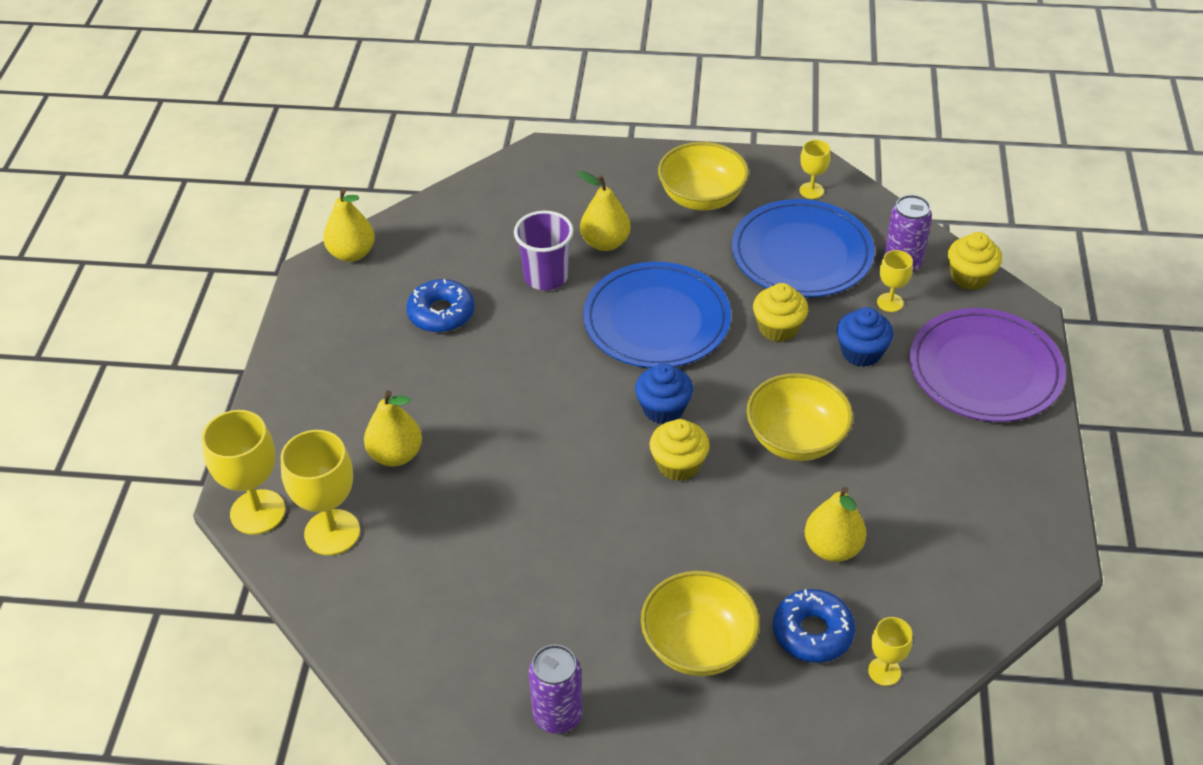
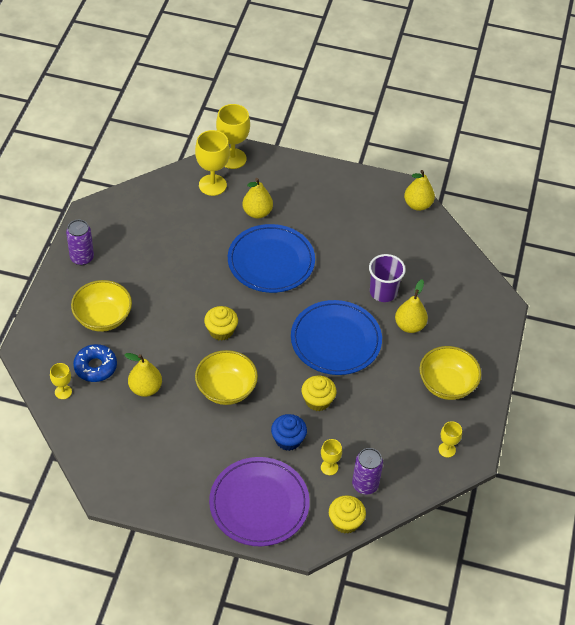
camera: 95 degrees right, 5 degrees up
(441, 313) = (360, 240): blue donut -> none
(663, 409) = (263, 331): blue cupcake -> none
(801, 254) = (383, 429): blue plate -> blue plate (271, 261)

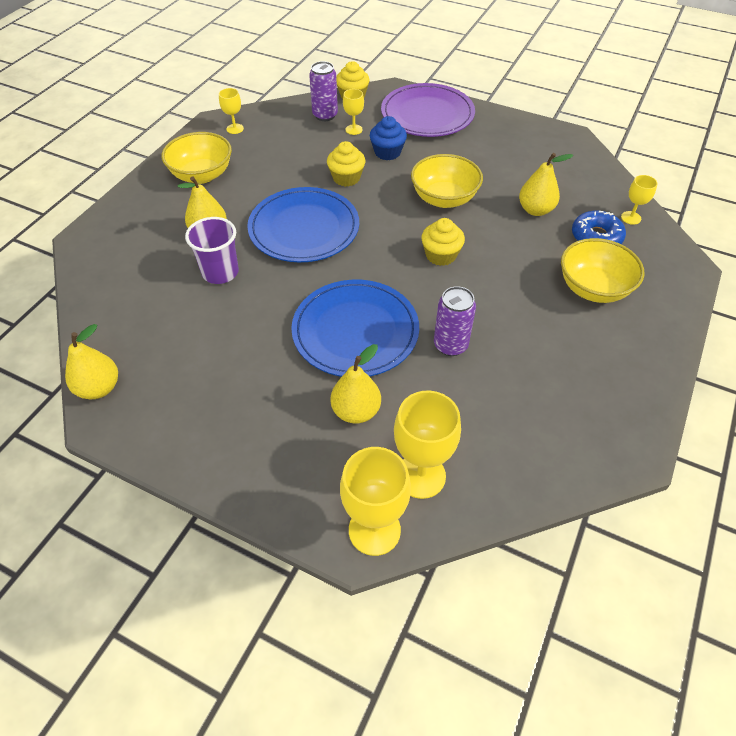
camera: 165 degrees left, 0 degrees up
(82, 258) = (635, 374): purple can -> purple can (450, 345)

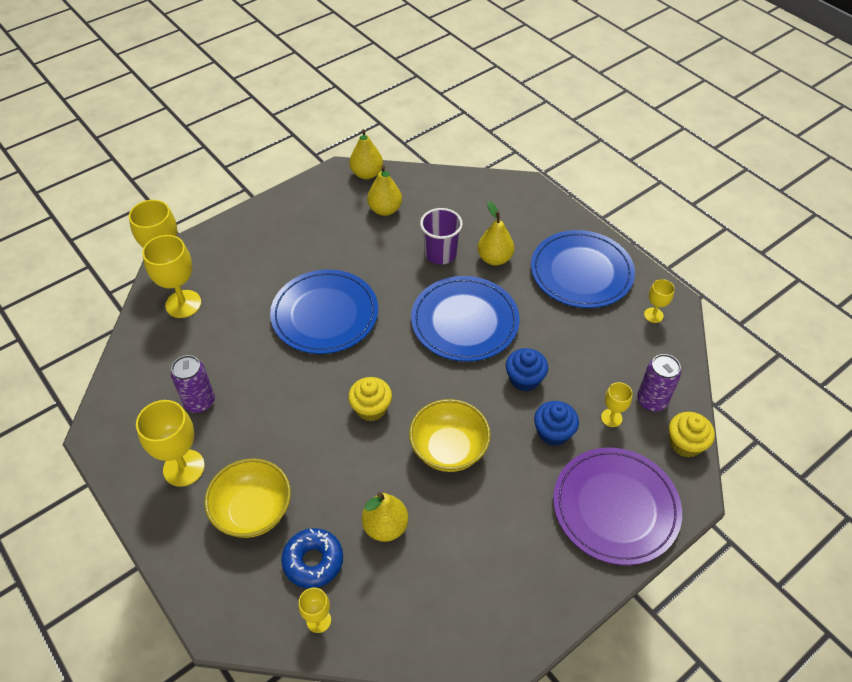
camera: 115 degrees right, 0 degrees up
(202, 175) = (581, 272): yellow bowl -> blue plate
(346, 178) = (524, 379): yellow cupcake -> blue cupcake
(356, 411) = (255, 289): yellow pear -> yellow pear (385, 209)
(450, 345) = (270, 368): purple can -> purple can (200, 402)
(601, 356) = (184, 468): none -> yellow goblet

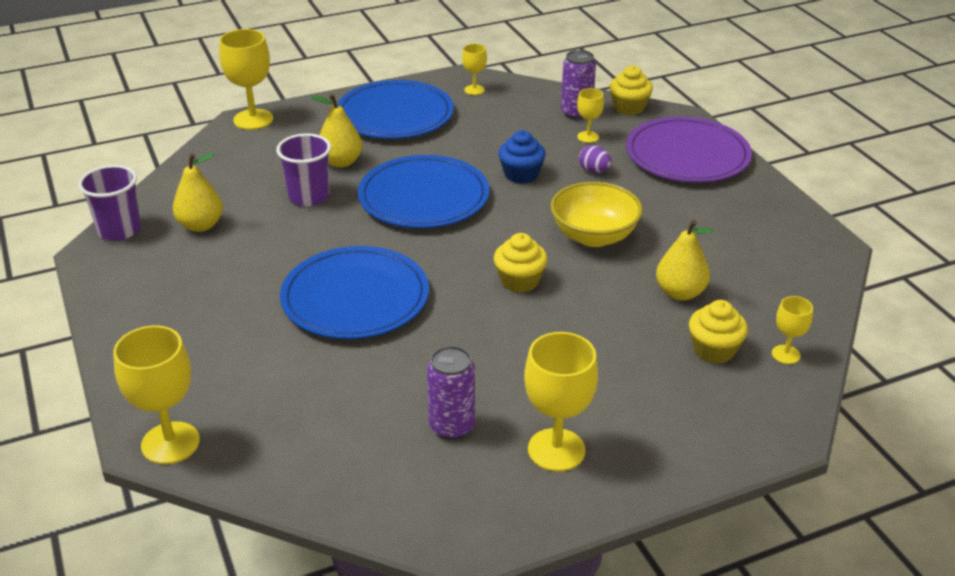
camera: 75 degrees left, 15 degrees down
(183, 304) = (257, 432): yellow goblet -> yellow goblet (253, 119)
(253, 511) = (638, 391): yellow bowl -> none
(313, 561) = (714, 350): blue donut -> yellow cupcake
(367, 174) = (119, 230): yellow pear -> purple cup
(553, 432) = (594, 171): blue cupcake -> purple egg

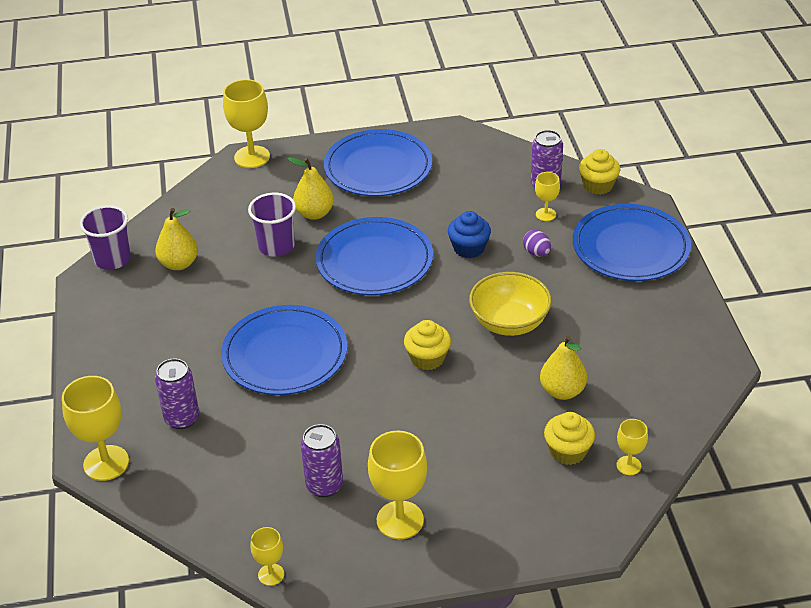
camera: 15 degrees right, 5 degrees up
(253, 380) = (182, 418): none -> purple can
(474, 90) = (460, 147): yellow goblet -> yellow goblet (271, 574)
(687, 155) = (630, 247): purple plate -> blue plate

